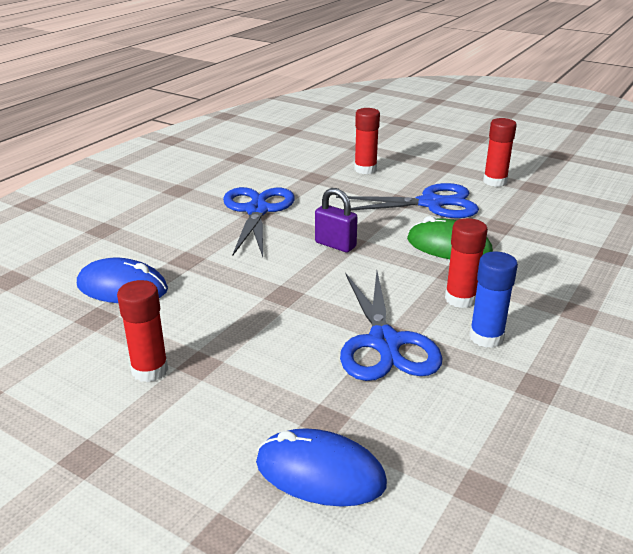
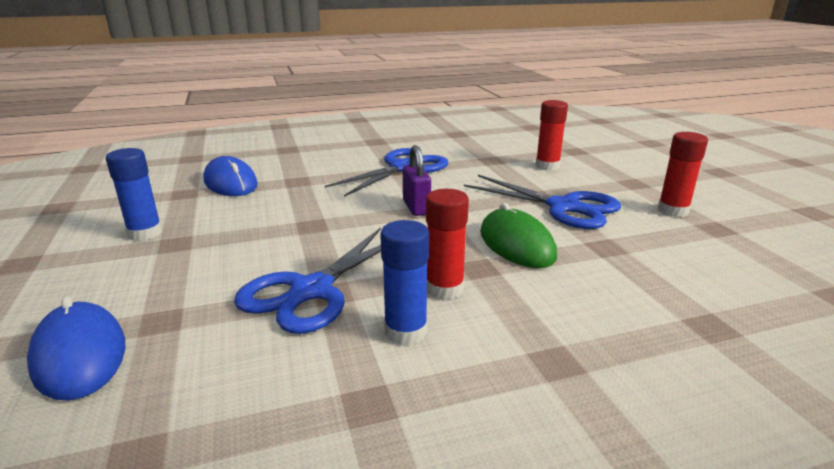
camera: 40 degrees right, 5 degrees down
(150, 370) = (145, 233): red glue stick -> blue glue stick

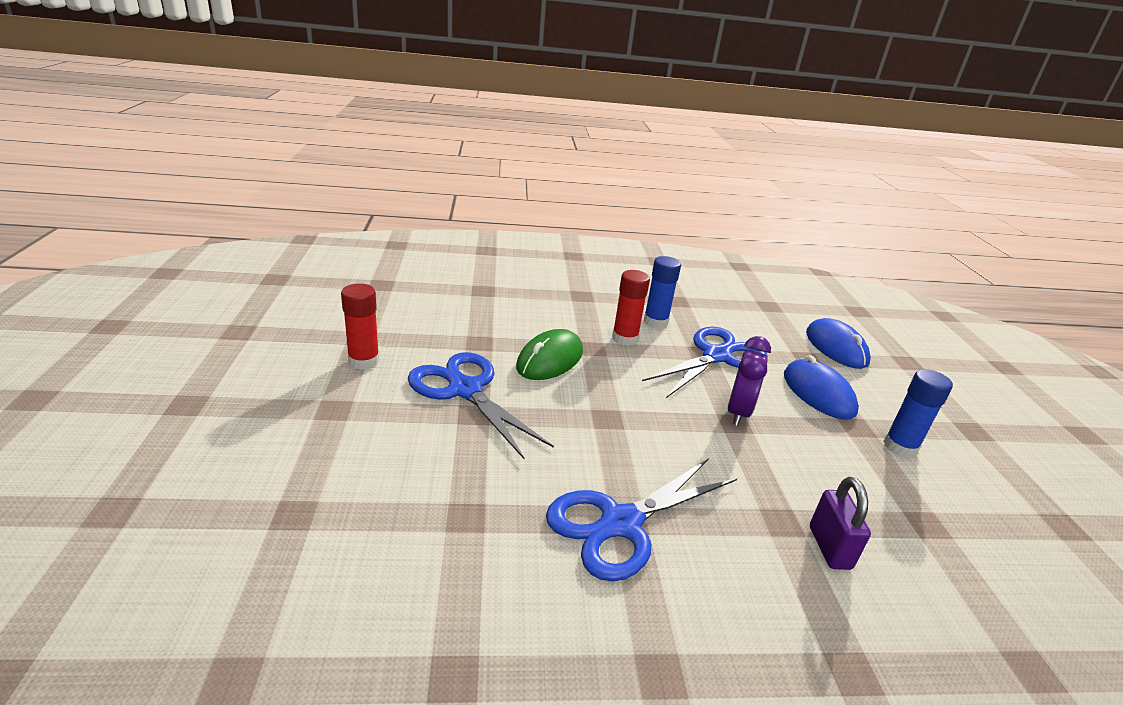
camera: 170 degrees left, 5 degrees up
(230, 183) = (881, 539): blue mouse -> blue mouse (818, 393)
(305, 233) = (738, 412): none -> purple clock
(416, 207) = (623, 424): purple padlock -> purple padlock (829, 547)
(516, 244) = (550, 359): green mouse -> green mouse turned 45 degrees clockwise
(547, 166) = (397, 473): red glue stick -> none

